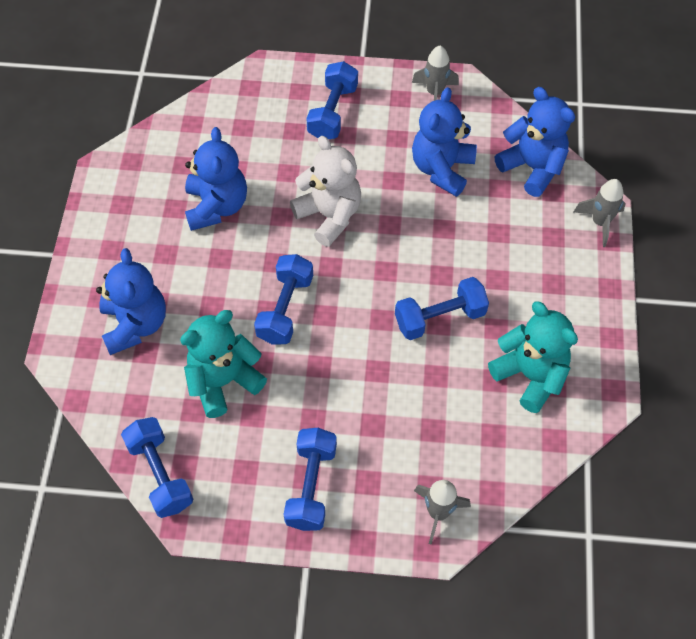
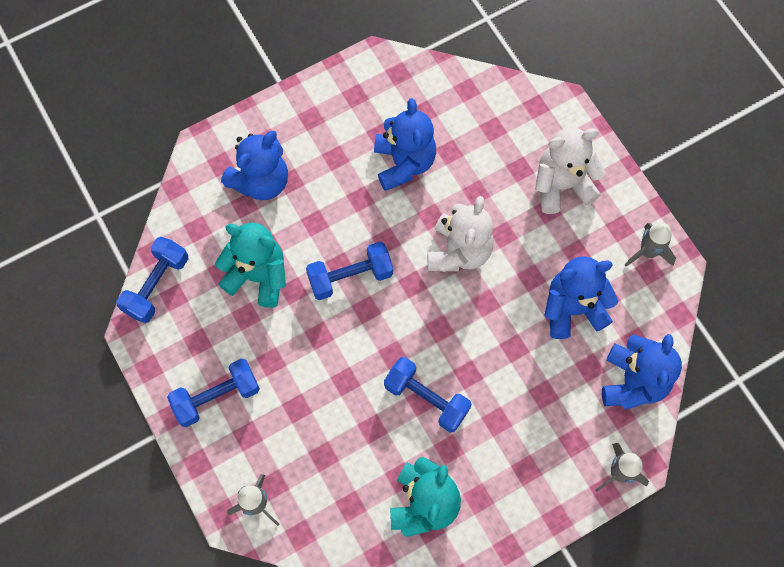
camera: 55 degrees right, 10 degrees up
(216, 206) = (404, 163): blue teddy bear -> blue teddy bear turned 60 degrees counterclockwise
(332, 112) = (562, 185): blue dumbbell -> white teddy bear

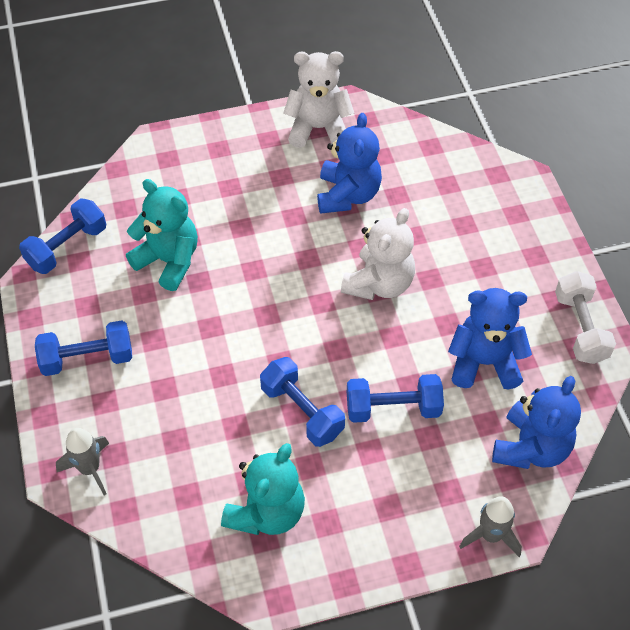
camera: 15 degrees right, 15 degrees down
(261, 181) = (201, 181): blue teddy bear -> none
(350, 277) = (260, 282): blue dumbbell -> blue dumbbell (393, 408)
(562, 185) = (504, 248): white teddy bear -> white teddy bear (318, 128)
(648, 252) = (580, 328): grey rocket -> white dumbbell

